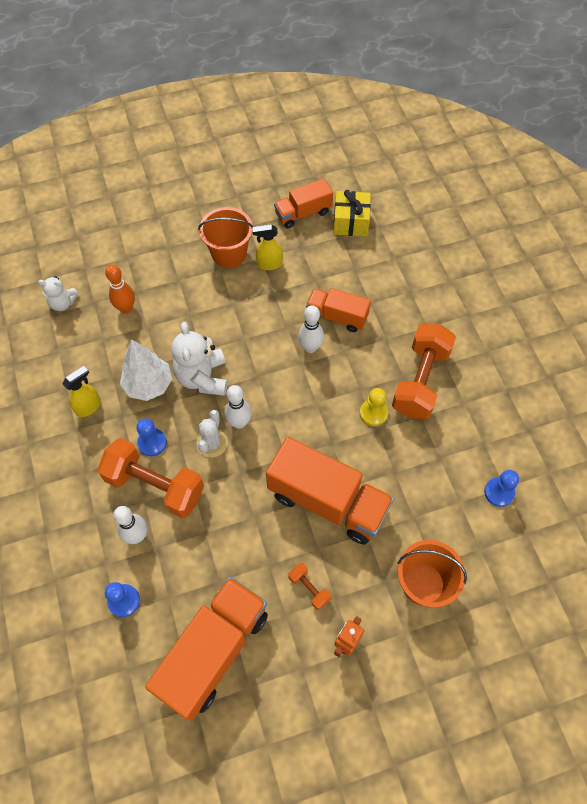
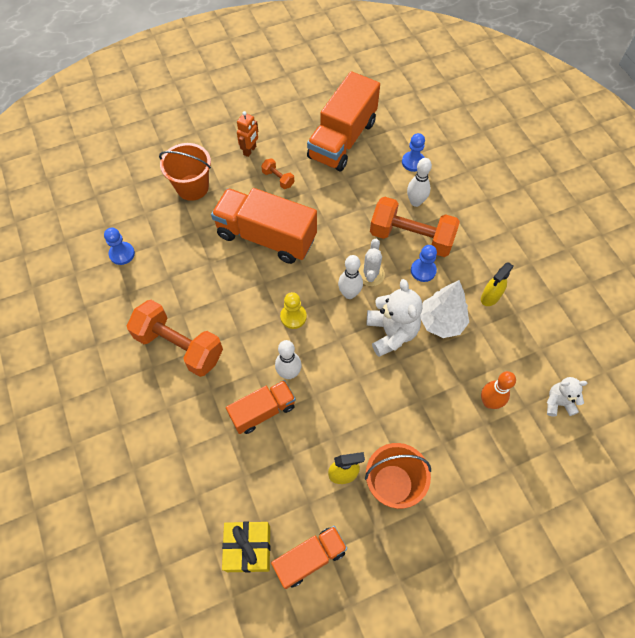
camera: 175 degrees right, 0 degrees up
(337, 316) = (263, 411): orange truck -> orange truck turned 45 degrees counterclockwise
(373, 413) = (226, 312): yellow pawn -> yellow pawn (293, 317)
(420, 381) = (179, 346): orange dumbbell -> orange dumbbell turned 75 degrees counterclockwise

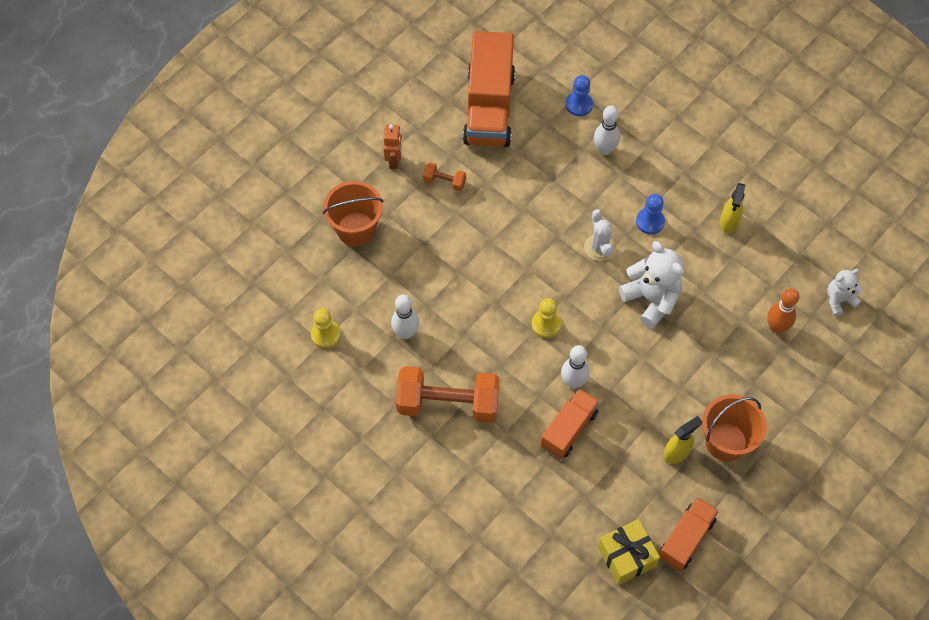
camera: 25 degrees left, 0 degrees up
(122, 254) = (325, 334): blue pawn -> yellow pawn
(266, 237) = (469, 252): orange truck -> none
(349, 294) = (589, 277): white bowling pin -> white bowling pin (406, 333)
(411, 238) = (620, 191): orange dumbbell -> none
(441, 322) = (694, 267): white tree -> none

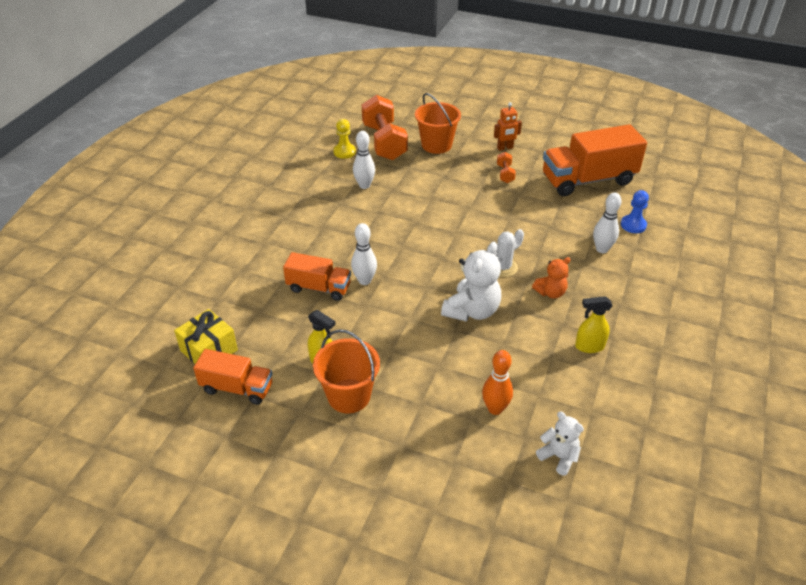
camera: 70 degrees right, 20 degrees down
(448, 403) = (314, 218): orange dumbbell -> orange dumbbell (384, 142)
(546, 324) = (410, 253): yellow pawn -> none
(650, 222) = (550, 292): blue pawn -> orange teddy bear

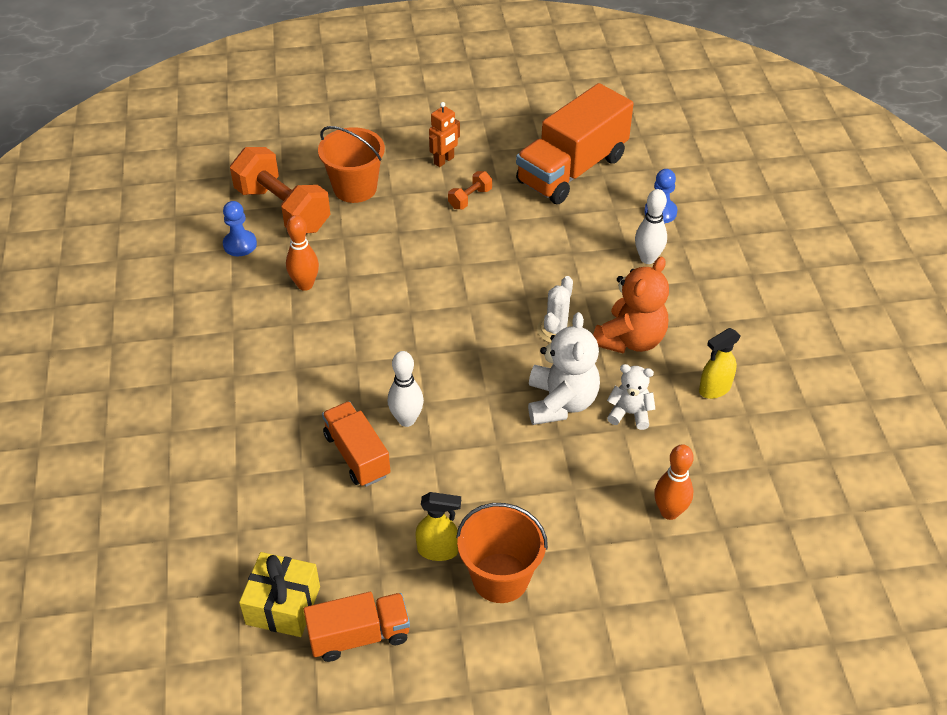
camera: 30 degrees left, 5 degrees up
(319, 288) = (357, 455): orange truck -> orange truck turned 105 degrees counterclockwise
(344, 152) = (240, 244): yellow pawn -> blue pawn
(364, 185) = (305, 285): white bowling pin -> orange bowling pin
(505, 174) = (470, 198): orange dumbbell -> orange dumbbell turned 75 degrees clockwise
(550, 292) = (630, 339): orange teddy bear -> orange teddy bear, size x1.70
(558, 457) = (769, 534): white teddy bear -> white teddy bear (629, 413)

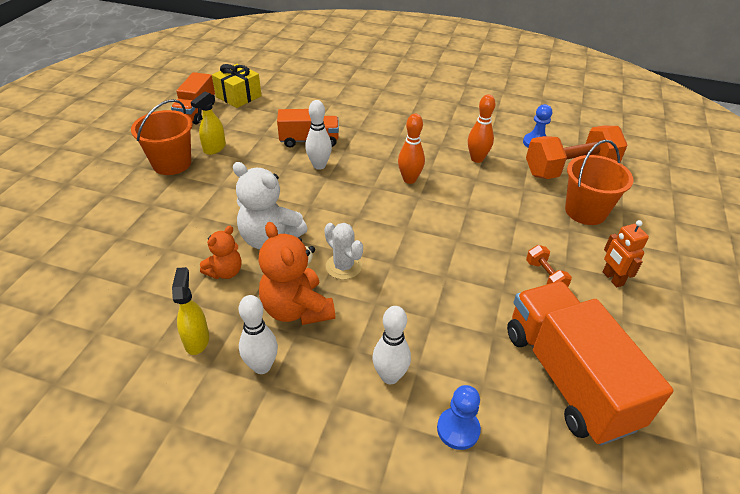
camera: 115 degrees right, 5 degrees down
(629, 413) = (225, 272): white teddy bear -> orange teddy bear
(669, 512) = (127, 253): orange bowling pin -> orange bowling pin (409, 179)
(701, 334) = (262, 366): none -> white bowling pin

